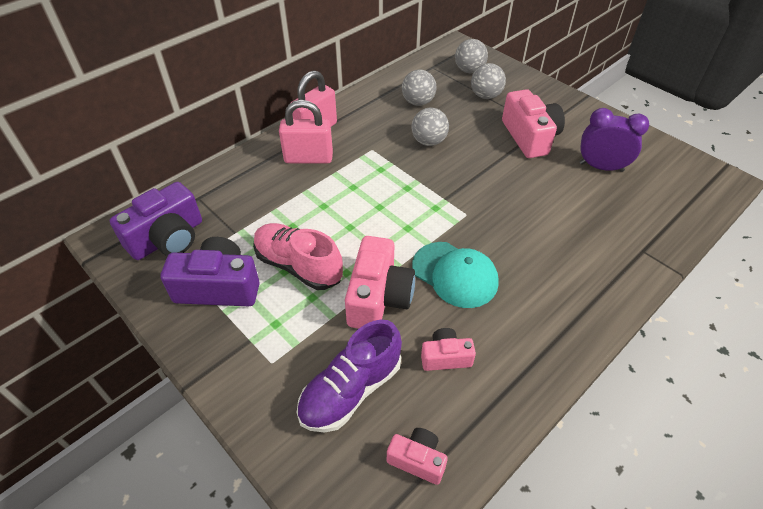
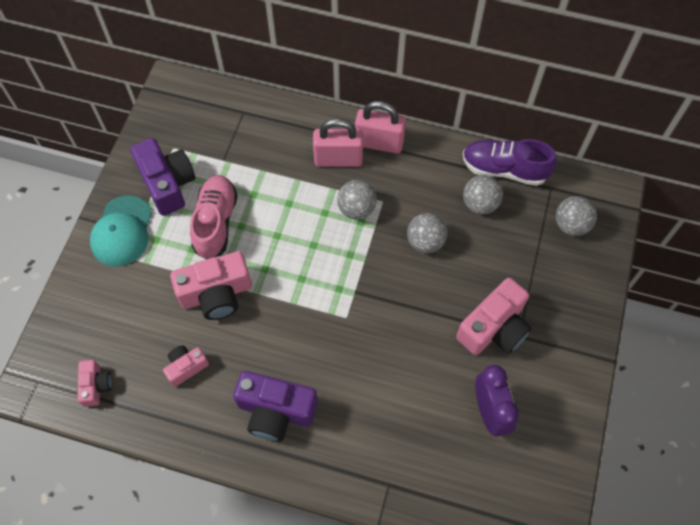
camera: 60 degrees right, 15 degrees up
(168, 238) = (192, 121): purple camera -> purple camera (275, 411)
(308, 158) = (338, 159): pink padlock -> pink padlock turned 60 degrees counterclockwise
(351, 390) = (127, 318): purple shoe -> purple shoe (504, 169)
(445, 357) = (186, 367): pink camera -> pink camera turned 90 degrees counterclockwise
(455, 274) = (270, 338): turquoise cap -> turquoise cap (122, 231)
(485, 96) = (535, 260): grey ball -> grey ball (356, 209)

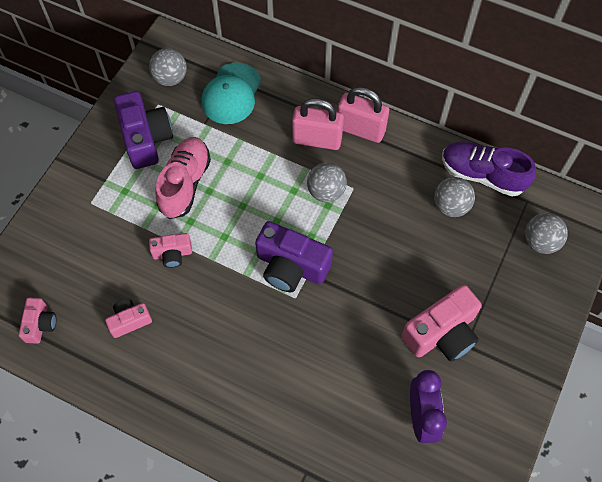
camera: 10 degrees right, 0 degrees up
(122, 231) = (93, 178): turquoise cap -> turquoise cap (231, 94)
(216, 294) = (172, 254): pink camera -> pink camera, size x0.55
(275, 411) = (208, 379): purple camera -> purple camera (291, 266)
(425, 242) = (388, 235): grey ball -> grey ball (170, 78)

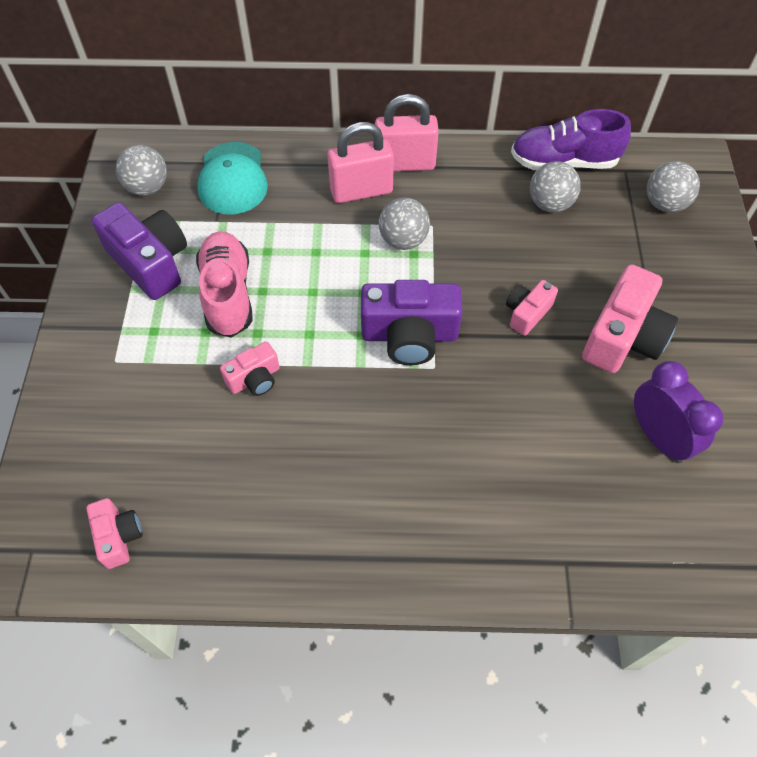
camera: 25 degrees left, 5 degrees down
(129, 321) = (240, 480): pink camera -> pink camera (527, 313)

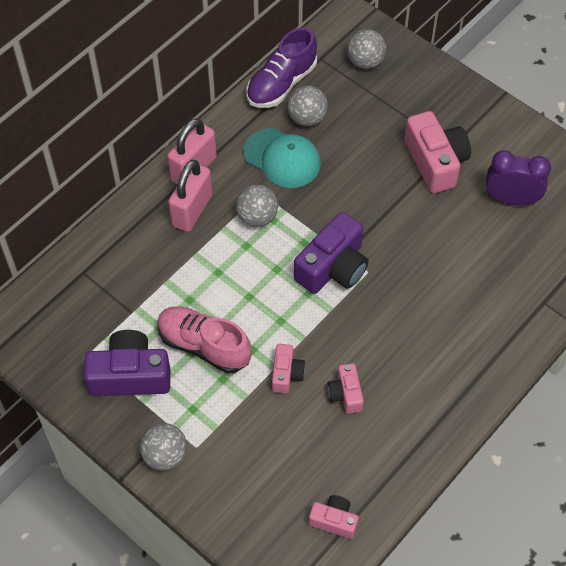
camera: 50 degrees left, 0 degrees up
(147, 187) = (56, 335): grey ball -> grey ball (165, 455)
(232, 179) = (102, 277): turquoise cap -> turquoise cap (282, 158)
(527, 313) = (375, 195): pink camera -> pink camera (345, 394)

